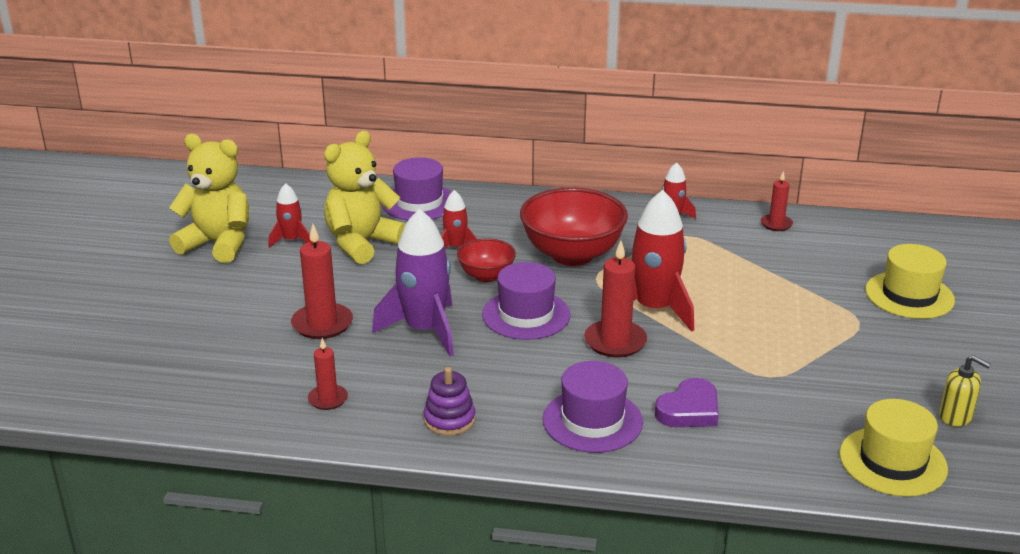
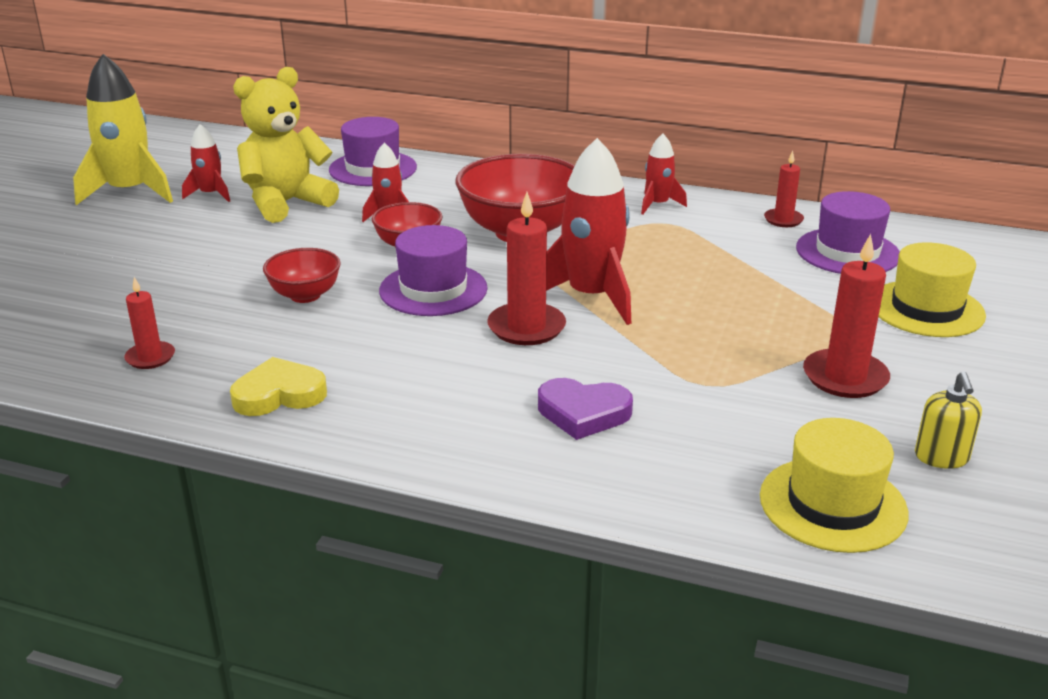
camera: 10 degrees right, 0 degrees up
(218, 244) = (130, 192): yellow teddy bear -> yellow rocket
(322, 324) = (193, 279): red candle -> red candle (845, 377)
(424, 330) = (305, 295): purple rocket -> red bowl
(449, 420) = (279, 394): purple stacking toy -> yellow heart
(592, 421) = (454, 413): purple hat -> purple hat (847, 252)
(689, 410) = (583, 413): purple heart -> purple heart turned 45 degrees clockwise
(955, 416) = (941, 457): yellow soap dispenser -> yellow soap dispenser turned 45 degrees clockwise

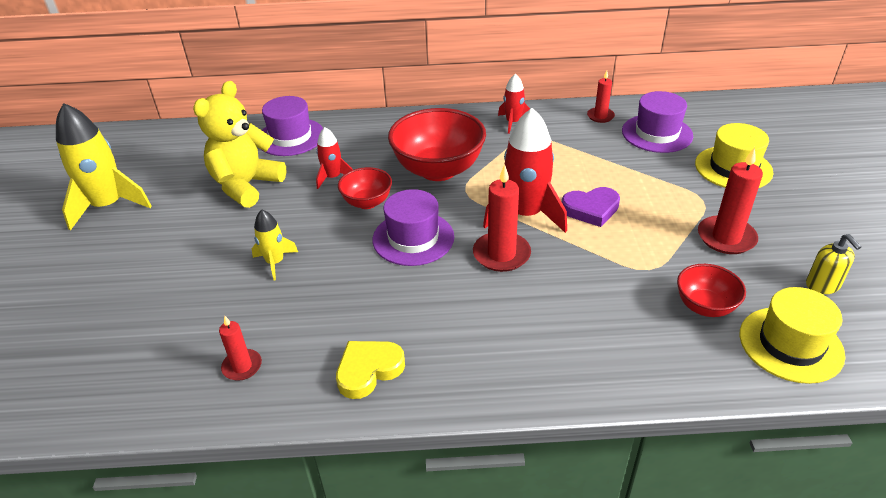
camera: 20 degrees left, 10 degrees up
(211, 194) = (179, 192): red rocket -> none
(260, 277) = (275, 262): none -> yellow rocket
(305, 295) = (322, 270): red bowl -> red bowl (704, 306)
(583, 413) = (591, 318): purple heart -> purple heart (591, 209)

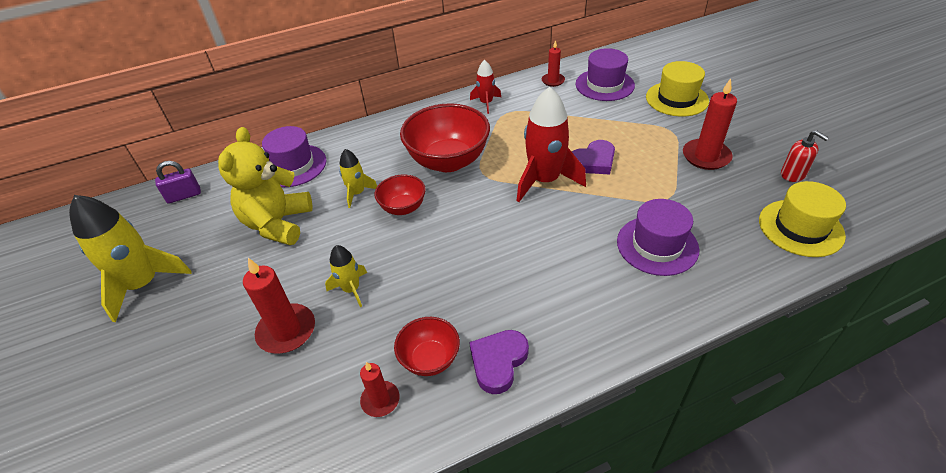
camera: 20 degrees left, 5 degrees up
(182, 139) = (184, 196): none -> purple padlock
(333, 177) = (357, 193): red rocket -> yellow rocket
(368, 370) = (498, 362): yellow heart -> purple heart
(413, 238) = (464, 229): purple hat -> purple hat (657, 245)
(501, 254) = (546, 221): red candle -> red candle (286, 331)
(704, 306) = (725, 217): red bowl -> red bowl (430, 359)
(822, 285) = (793, 174): yellow soap dispenser -> red soap dispenser

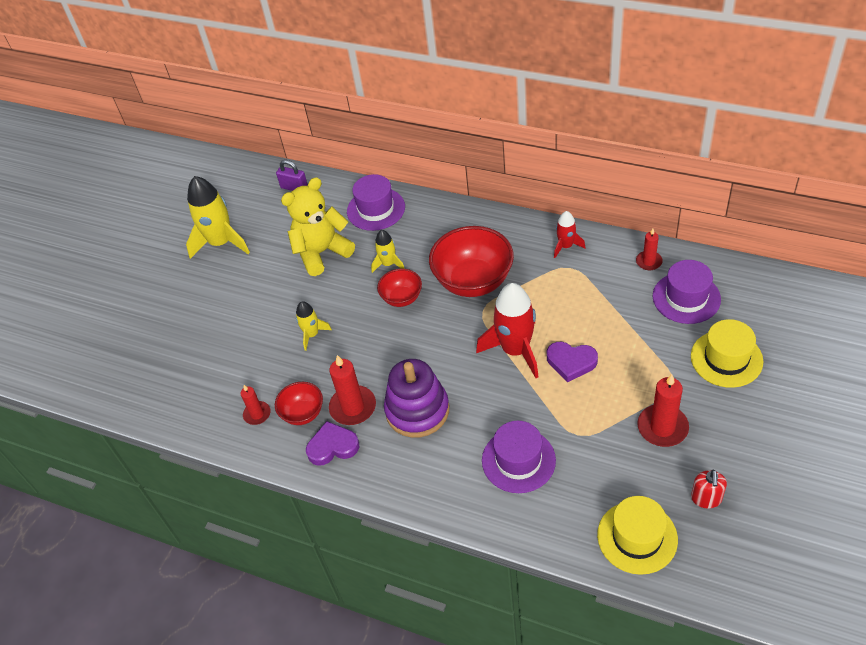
camera: 50 degrees right, 5 degrees up
(286, 331) = (256, 333): red candle -> red candle (353, 407)
(531, 273) = (417, 410): none -> purple stacking toy

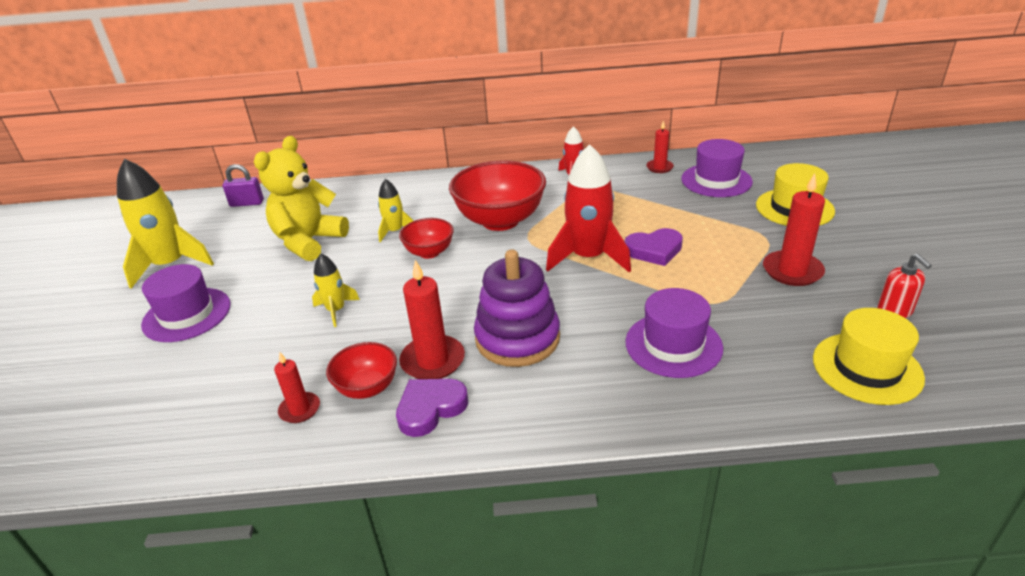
camera: 30 degrees left, 15 degrees down
(376, 209) = (354, 197): purple hat -> purple hat (187, 314)

